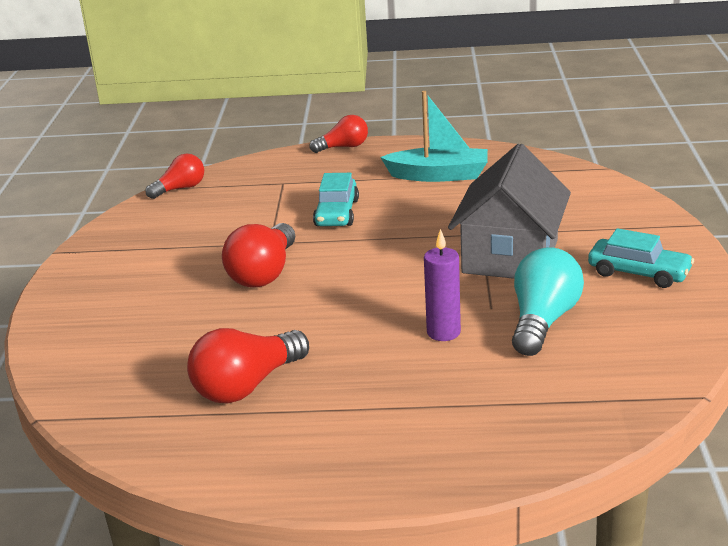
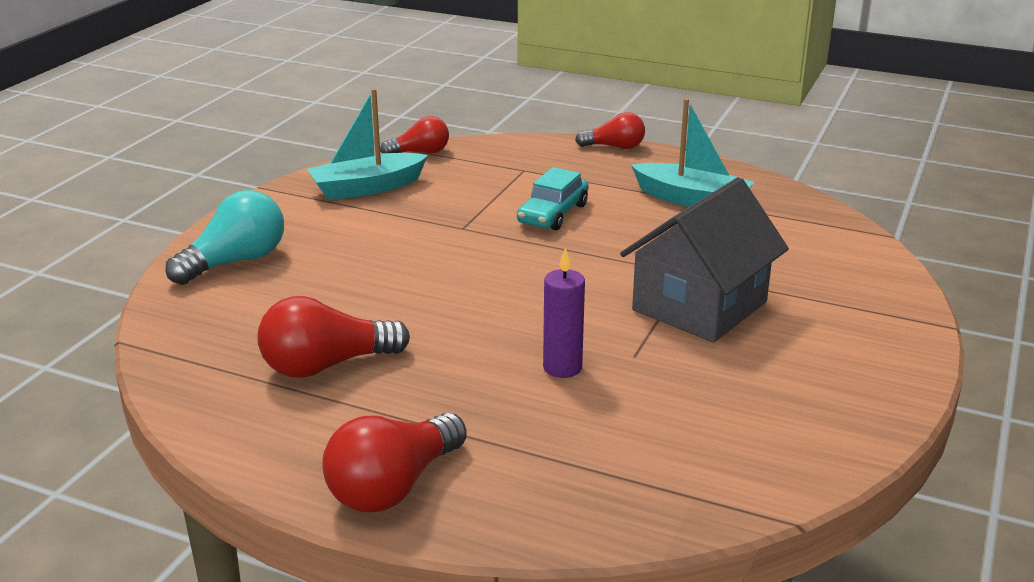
camera: 20 degrees right, 0 degrees up
(157, 229) = (366, 188): none -> turquoise boat
(264, 273) = (432, 257): red light bulb -> red light bulb (393, 486)
(543, 321) = (679, 386): turquoise light bulb -> turquoise light bulb (235, 262)
(639, 273) = (832, 363): turquoise car -> none

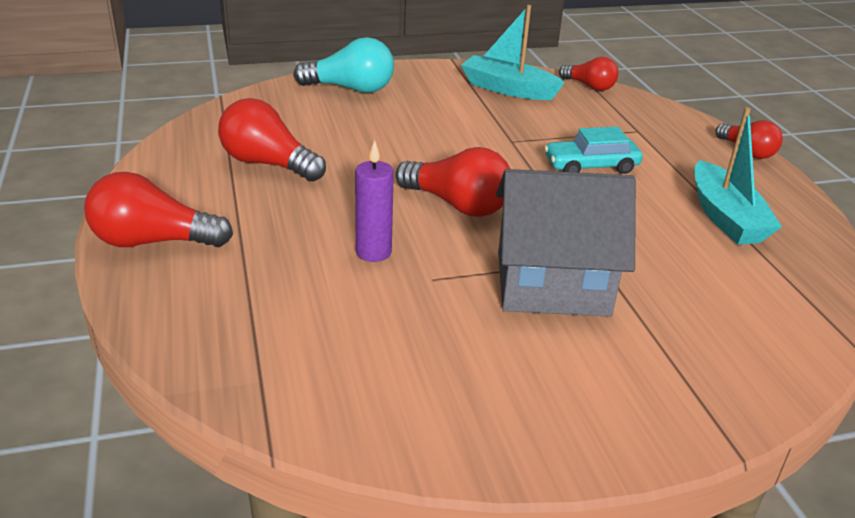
camera: 50 degrees right, 5 degrees up
(536, 297) = (457, 205): none -> red light bulb

